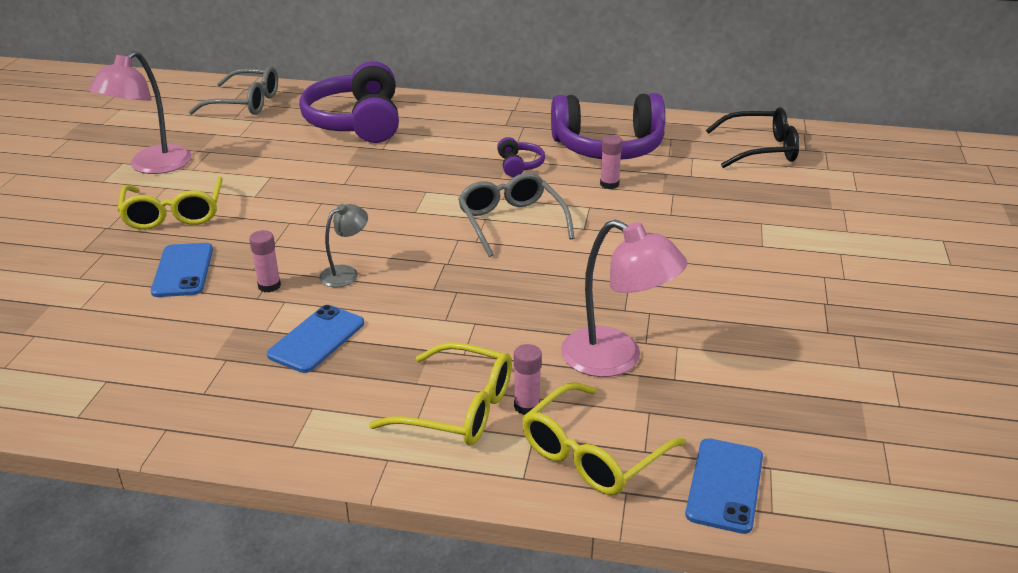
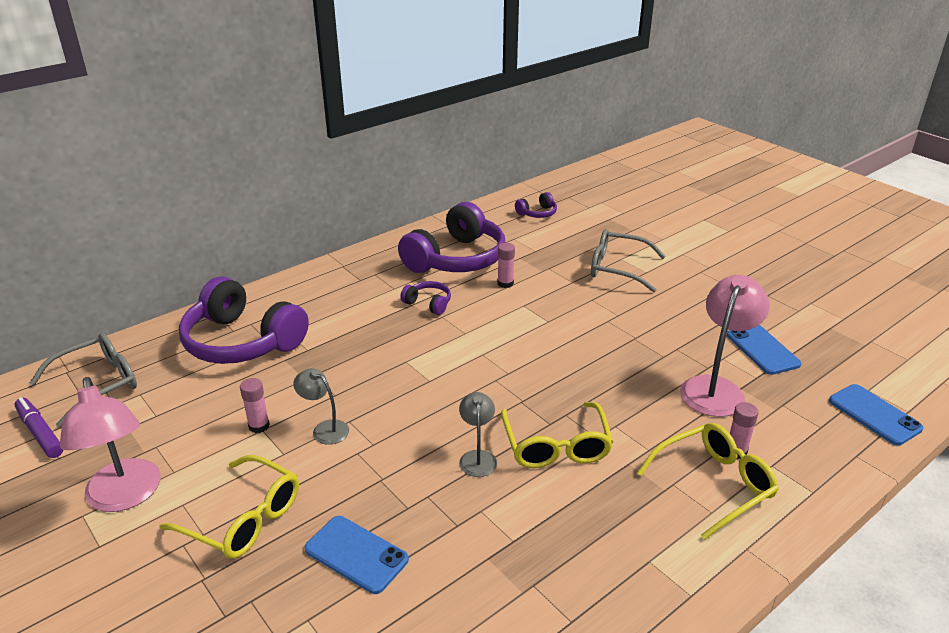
camera: 50 degrees left, 0 degrees up
(179, 112) = (40, 433): none -> purple marker
(269, 286) = (447, 509): pink glue stick -> pink glue stick (259, 426)
(300, 198) = (325, 429): none -> grey lamp
(317, 339) = (557, 516): blue phone -> blue phone (762, 349)
(511, 222) = (502, 346): grey glasses -> grey glasses (618, 268)
(593, 454) = (809, 449): yellow glasses -> yellow glasses (556, 446)
(616, 359) = (716, 388): pink lamp -> pink lamp turned 45 degrees counterclockwise
(760, 149) = (537, 213): black glasses -> purple headphones

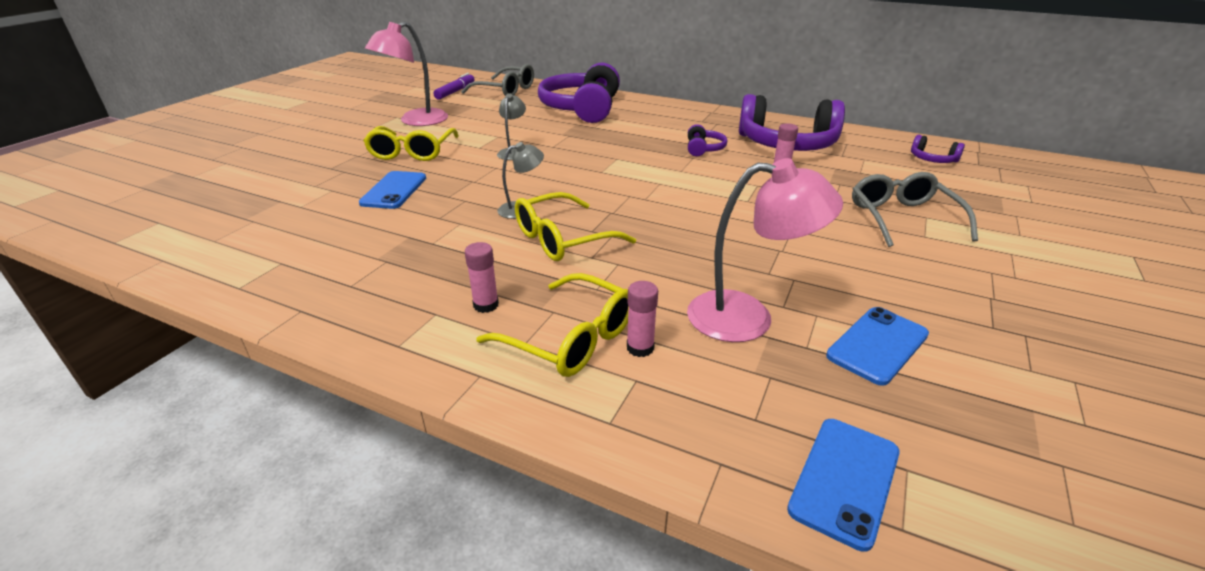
camera: 65 degrees right, 0 degrees up
(259, 426) = (501, 134): pink glue stick -> pink glue stick (486, 305)

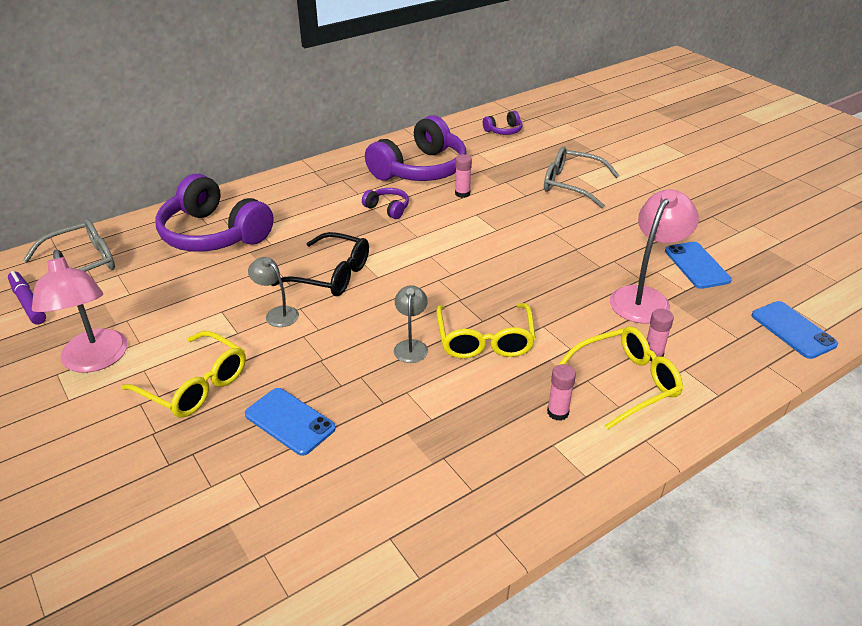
camera: 60 degrees left, 5 degrees up
(582, 155) = (331, 275): none -> black glasses

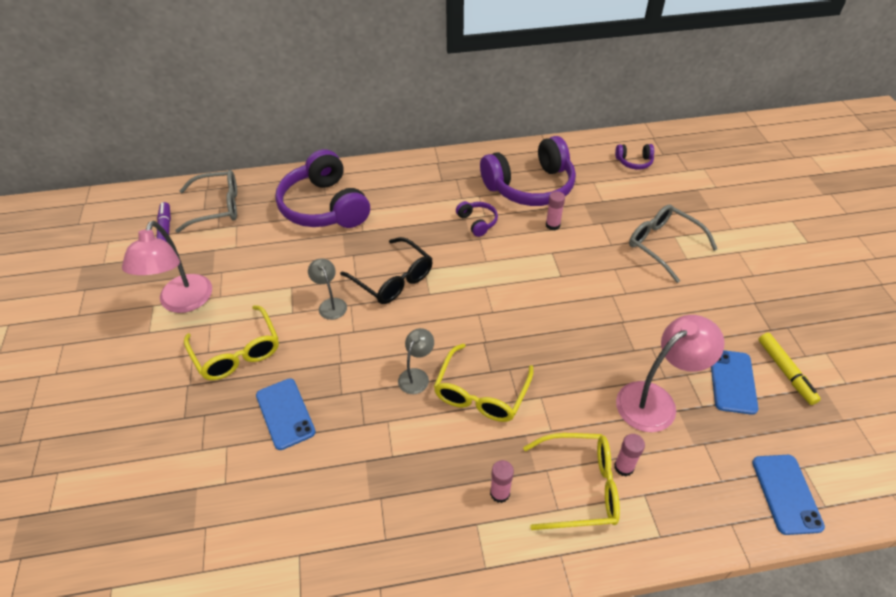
camera: 25 degrees right, 10 degrees up
(732, 246) = (785, 371): none -> yellow marker

